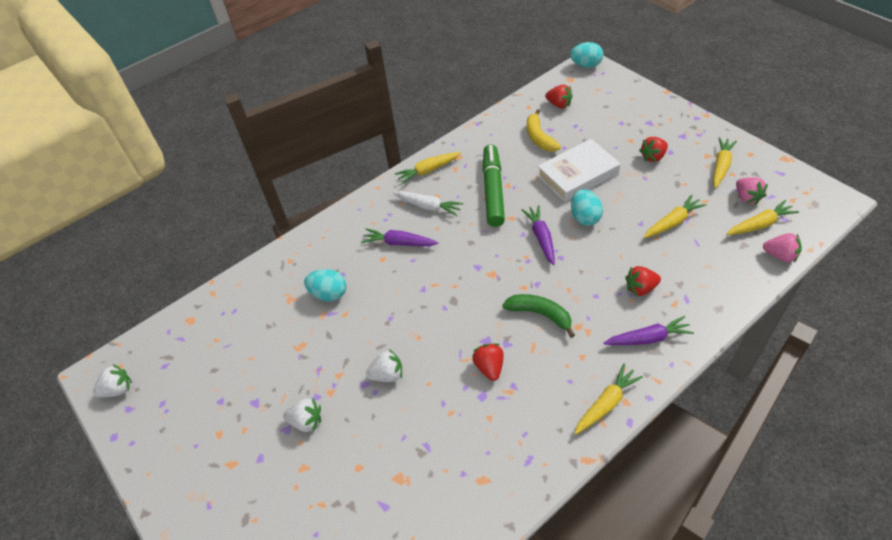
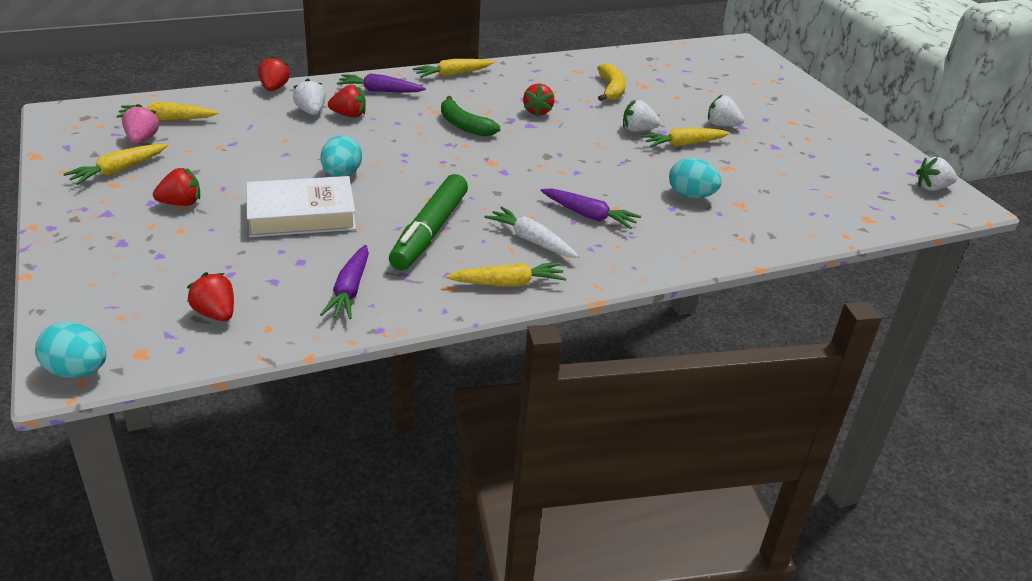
camera: 170 degrees left, 15 degrees down
(539, 137) = (302, 275): yellow banana -> yellow banana (611, 90)
(541, 238) = (410, 173): purple carrot -> purple carrot (349, 290)
(672, 222) = (251, 145): yellow carrot -> yellow carrot (683, 144)
(673, 280) = (311, 112): none -> white strawberry
(736, 300) = (274, 88): none -> red strawberry
(780, 255) = (188, 99): pink strawberry -> none

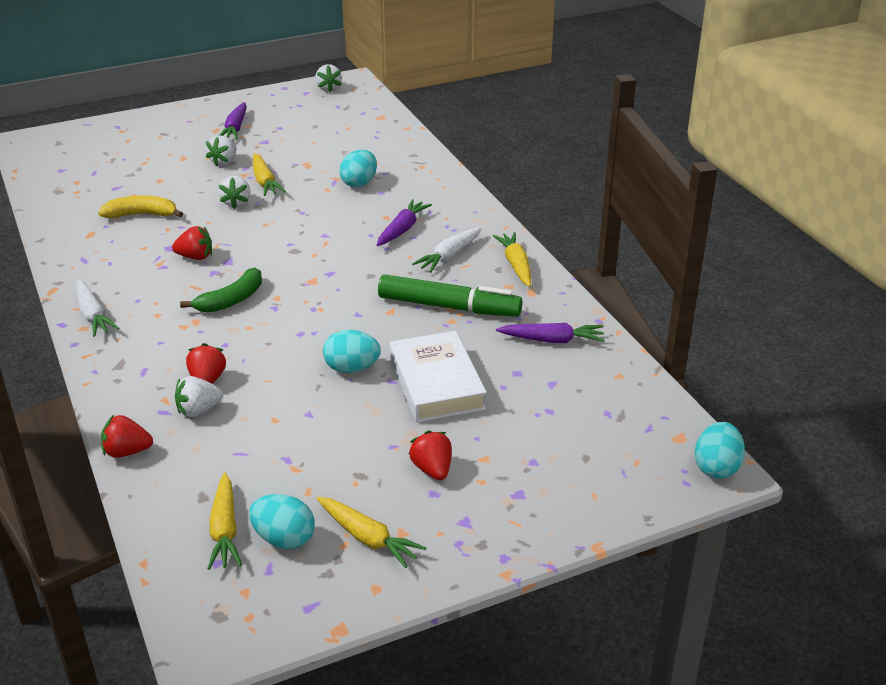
camera: 90 degrees left, 0 degrees up
(142, 139) = (284, 539): pink strawberry -> turquoise egg
(216, 314) = (611, 407): red strawberry -> none
(380, 91) = (138, 364): purple carrot -> purple carrot (235, 128)
(452, 75) = (93, 315): yellow carrot -> white carrot

